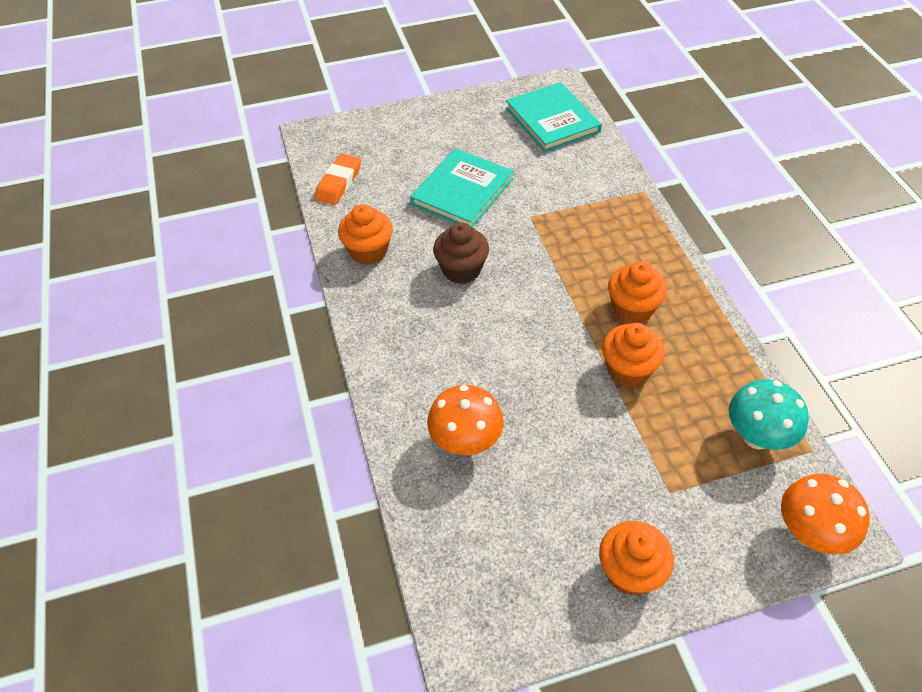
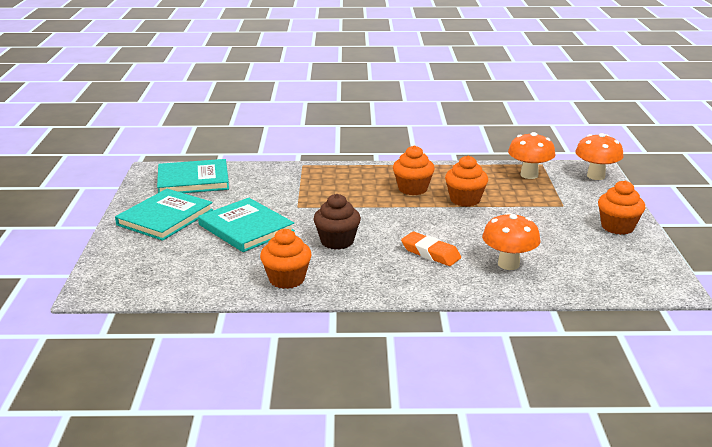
camera: 75 degrees left, 25 degrees down
(338, 183) = (182, 284): orange eraser -> orange eraser (430, 253)
(460, 129) = (165, 217): none -> turquoise book
(756, 437) = (529, 175): turquoise mushroom -> orange mushroom

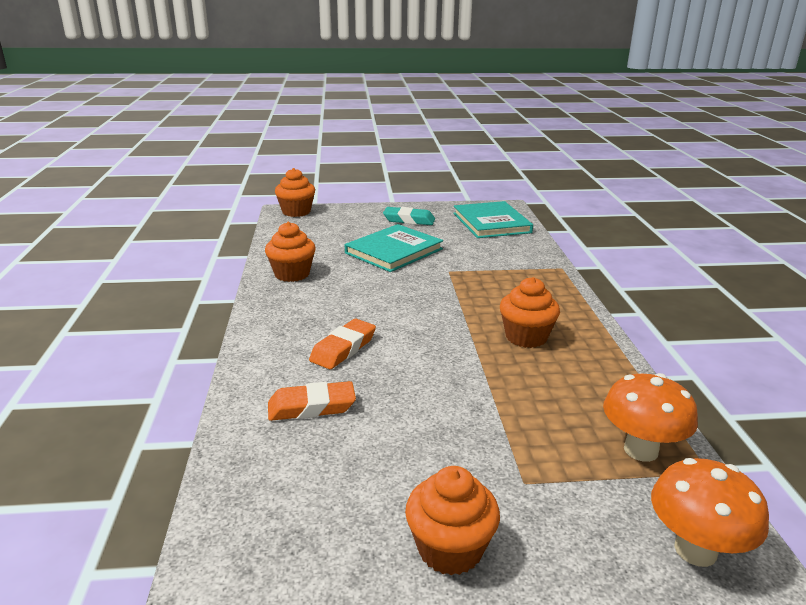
camera: 85 degrees right, 0 degrees up
(165, 217) = (409, 220): turquoise book -> turquoise eraser
(337, 241) = (369, 294): brown cupcake -> none
(465, 200) = (507, 378): orange cupcake -> orange cupcake (296, 212)
(508, 264) = (311, 407): orange mushroom -> orange eraser

